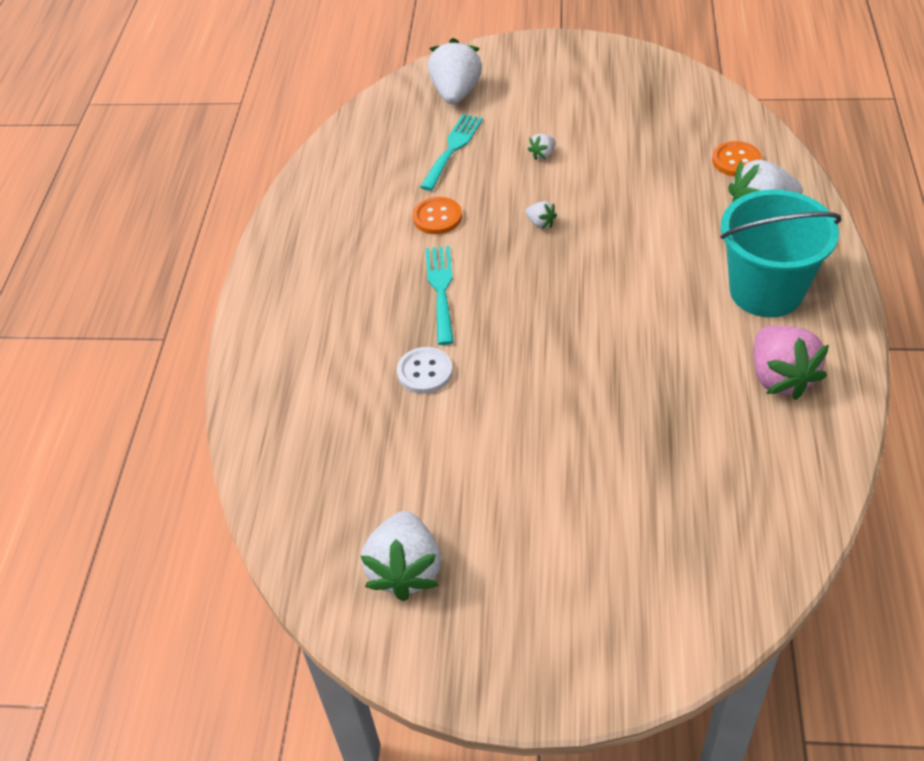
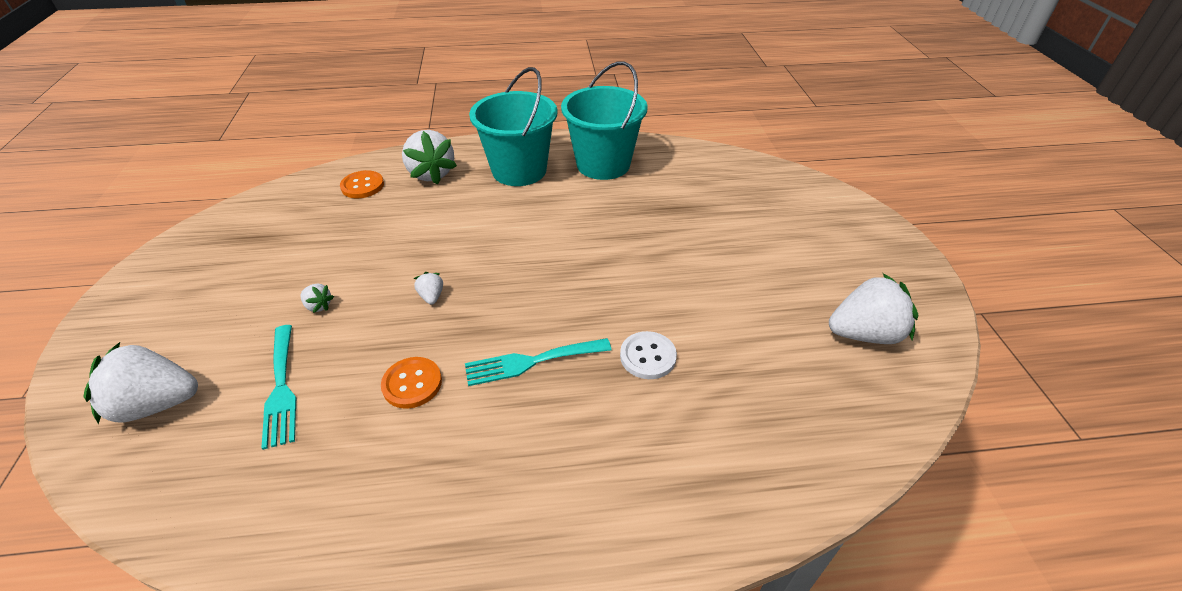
camera: 105 degrees left, 5 degrees down
(453, 148) = (281, 389): turquoise fork -> turquoise fork turned 120 degrees counterclockwise
(540, 223) = (431, 296): white strawberry -> white strawberry turned 45 degrees counterclockwise
(780, 377) = (603, 164): pink strawberry -> turquoise bucket

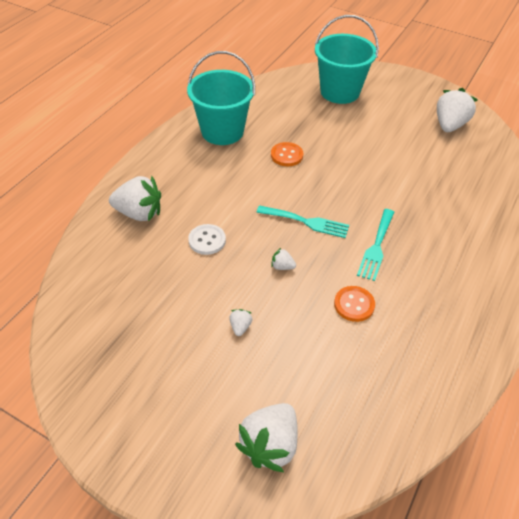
camera: 55 degrees left, 5 degrees up
(281, 389) = (309, 370): turquoise fork -> turquoise fork (307, 222)
(318, 306) = (240, 327): white strawberry -> white strawberry turned 60 degrees counterclockwise
(362, 186) = (112, 256): orange button -> orange button (286, 155)
(519, 170) = (186, 170): turquoise bucket -> turquoise bucket (340, 92)
(648, 356) = (408, 202): white button -> white button (207, 240)

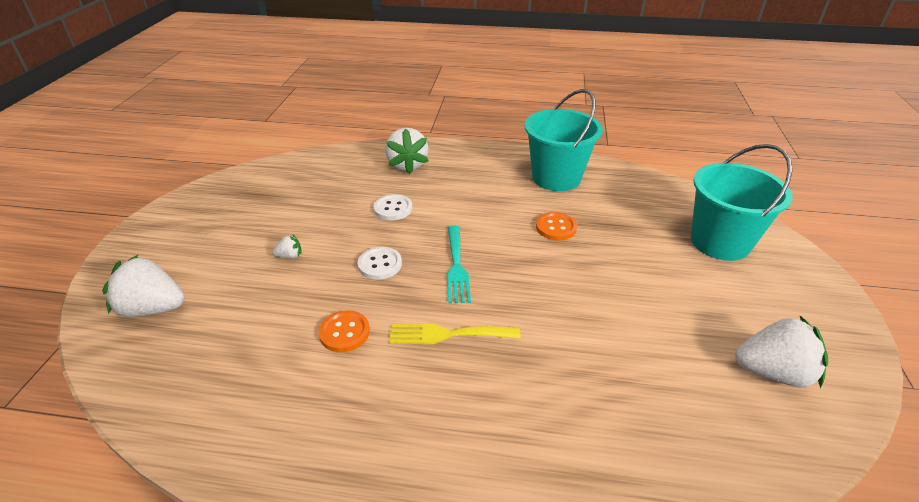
camera: 70 degrees right, 10 degrees down
(282, 266) = (380, 264): white strawberry -> white button
(376, 247) = (447, 334): turquoise fork -> yellow fork

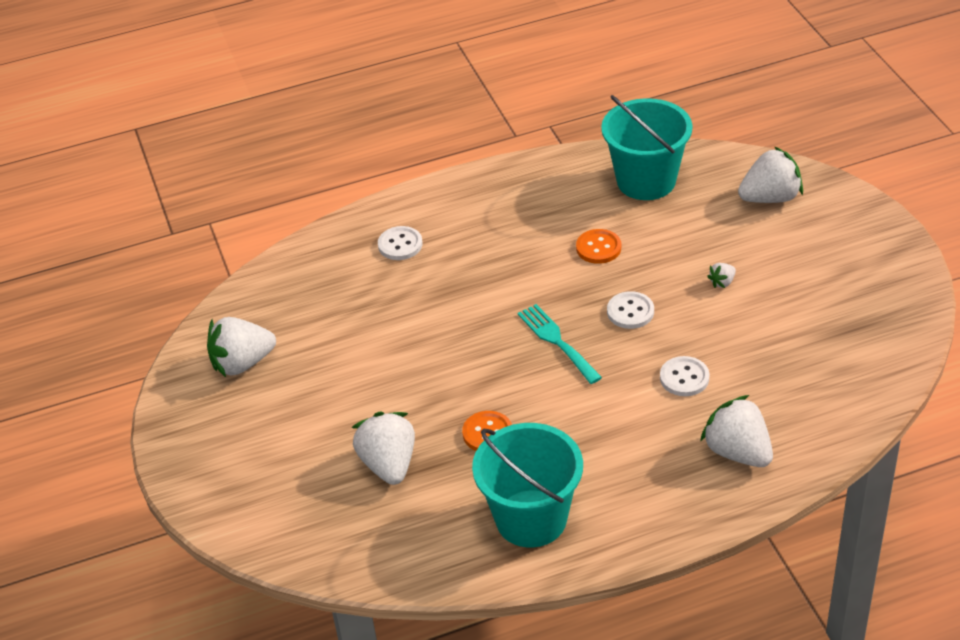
camera: 155 degrees right, 5 degrees up
(447, 334) = (516, 281): yellow fork -> none
(542, 446) = (400, 245): none -> white button
(641, 236) = (388, 464): none -> white strawberry
(720, 242) = (299, 494): turquoise bucket -> turquoise bucket (646, 181)

